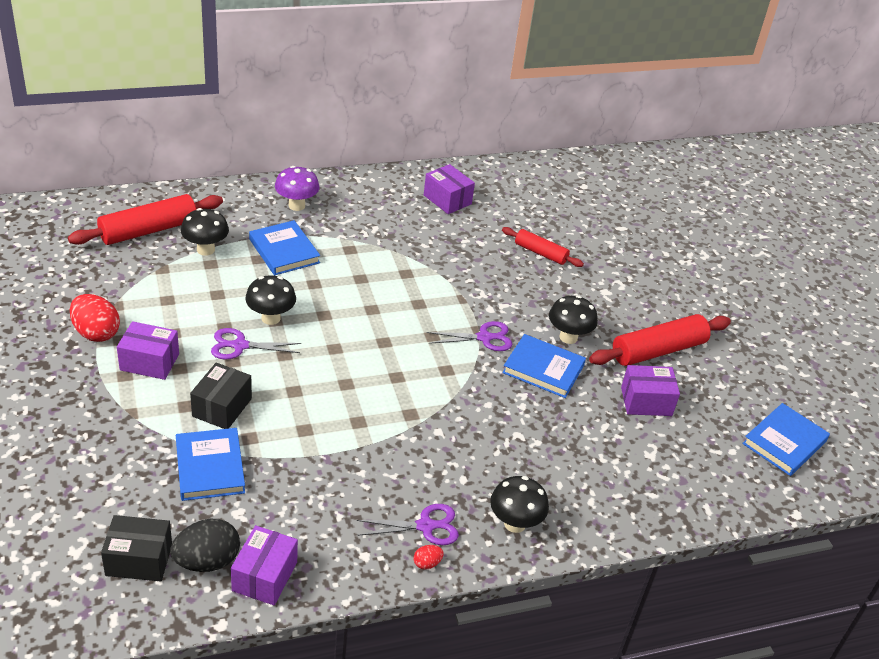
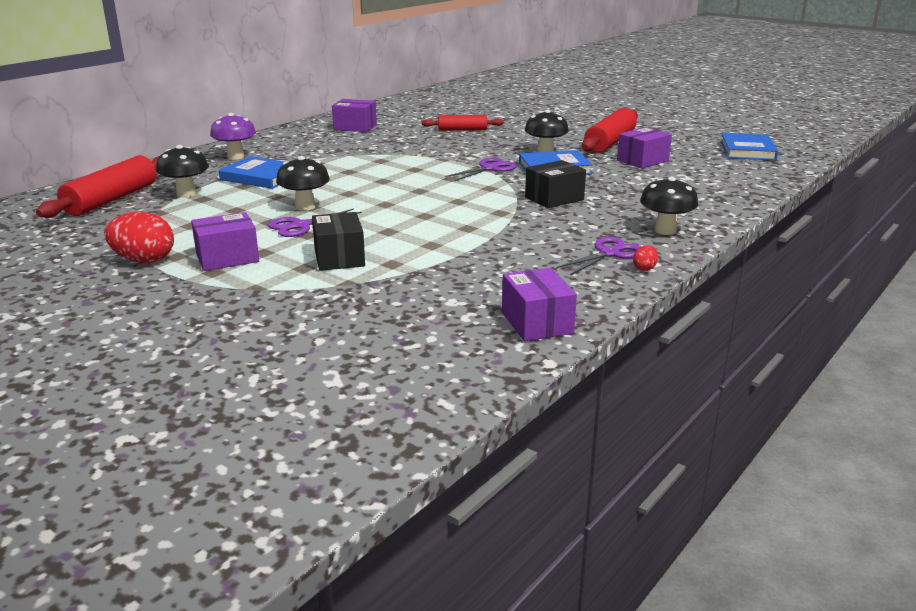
camera: 30 degrees left, 15 degrees down
(139, 560) = (408, 360): black box -> black box (554, 198)
(207, 561) = (473, 335): black egg -> none
(210, 467) = (384, 289): blue book -> none

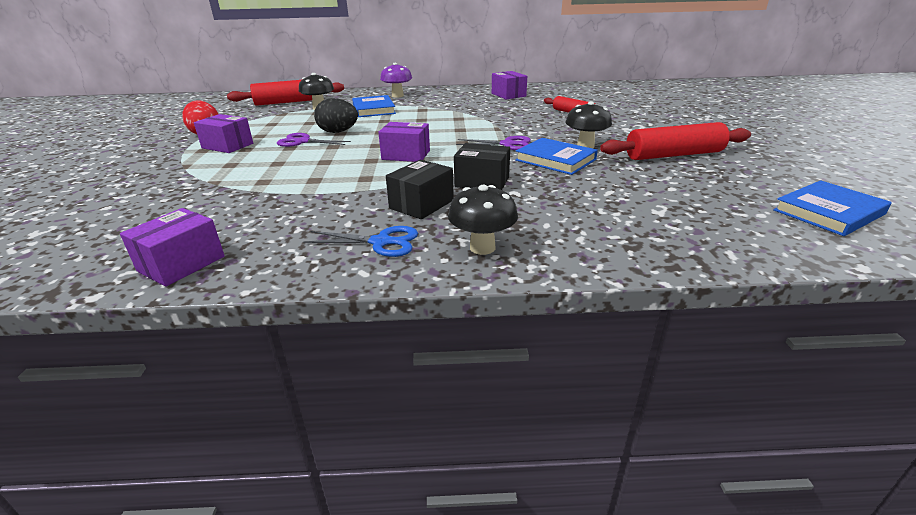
camera: 50 degrees right, 5 degrees up
(305, 207) = (338, 132): black mushroom -> black egg
(339, 258) = (257, 166): black box -> black box (421, 204)
(609, 253) = (381, 242): purple scissors -> blue scissors
(642, 161) = (658, 180): purple box -> purple box (406, 155)
(644, 268) = (362, 269): red egg -> none

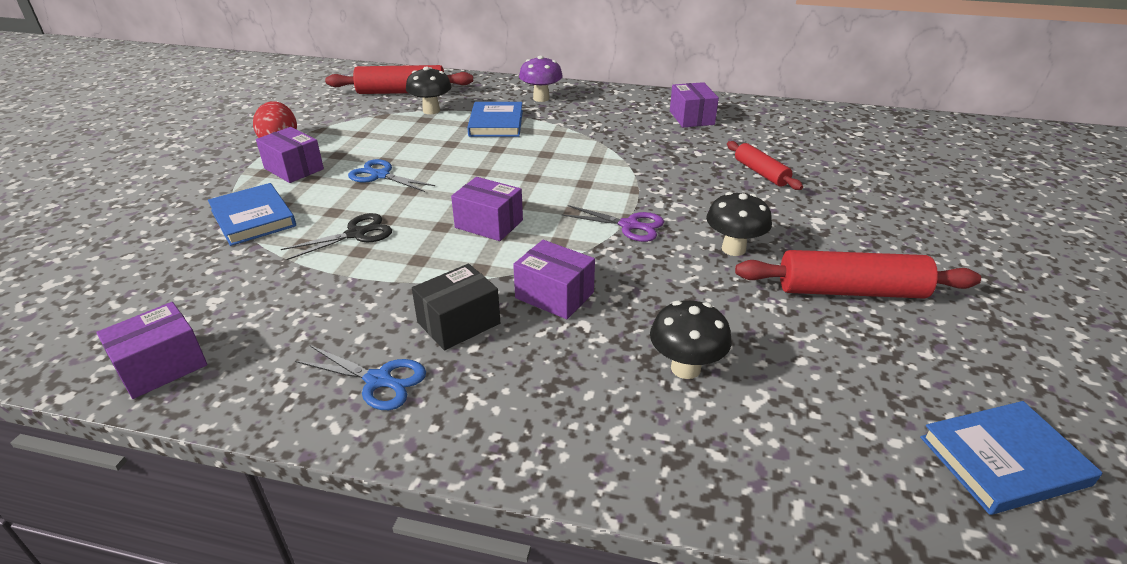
camera: 15 degrees right, 5 degrees up
(302, 142) = (380, 175): purple scissors -> blue scissors
(305, 172) = (356, 234): none -> black scissors
(338, 132) = (430, 163): black egg -> none
(482, 182) = (554, 295): black box -> purple box
(482, 248) = (487, 418): black mushroom -> black mushroom (685, 368)
(555, 160) = (675, 270): blue book -> blue book (253, 218)

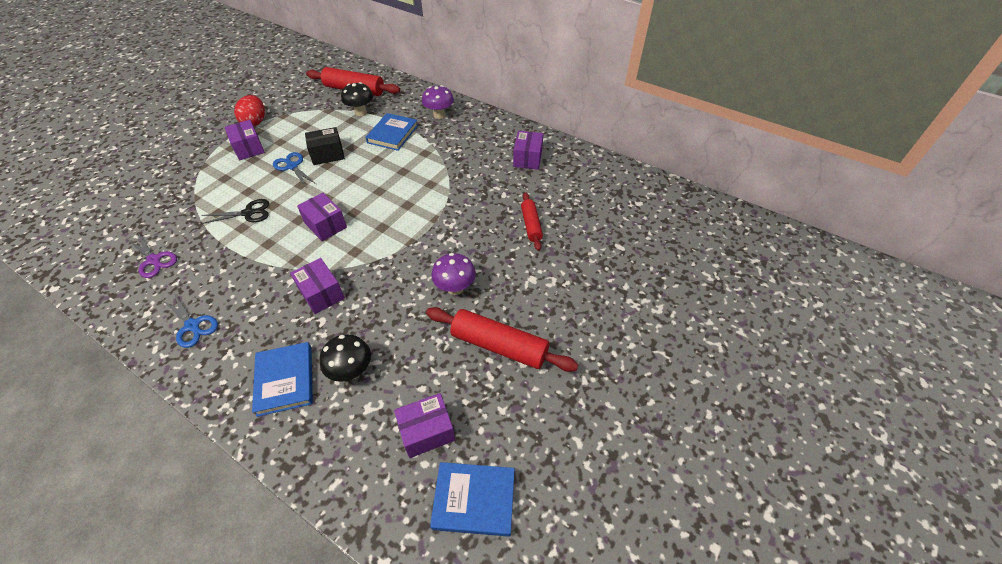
camera: 20 degrees right, 15 degrees up
(161, 366) = (103, 282): purple box -> purple box (427, 431)
(253, 218) = (204, 185): blue book -> blue book (285, 380)
(458, 323) = (257, 298): black box -> black box (327, 154)
(629, 225) = (406, 250): purple scissors -> purple scissors (154, 260)
(733, 249) = (455, 288): black mushroom -> purple mushroom

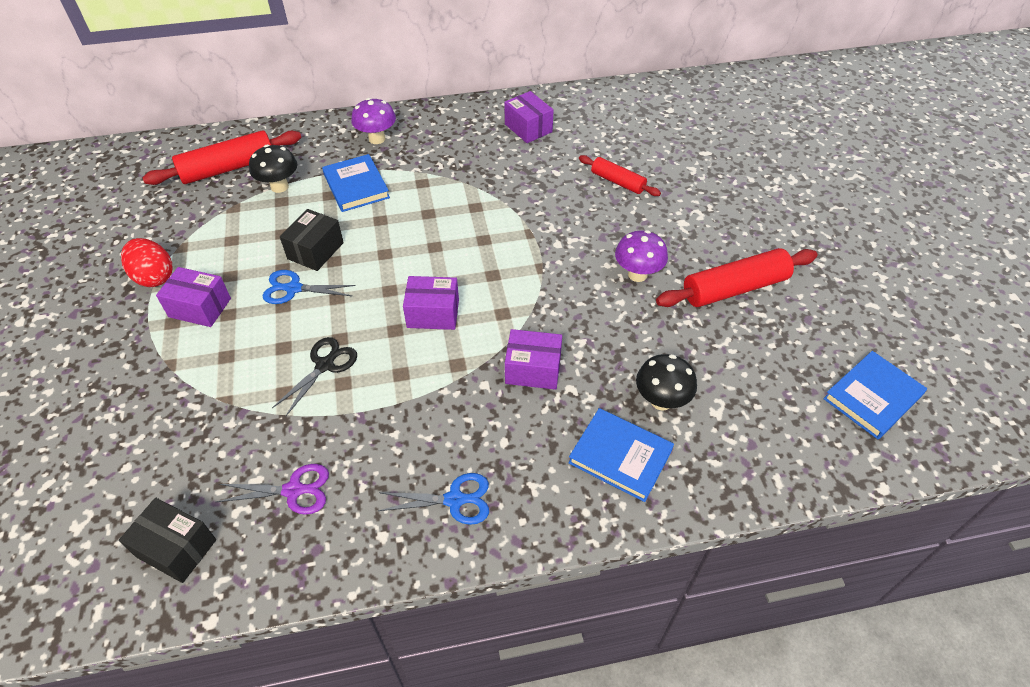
camera: 45 degrees left, 0 degrees up
(91, 247) = (176, 548): none -> black box
(427, 431) = (780, 387): purple box -> none

